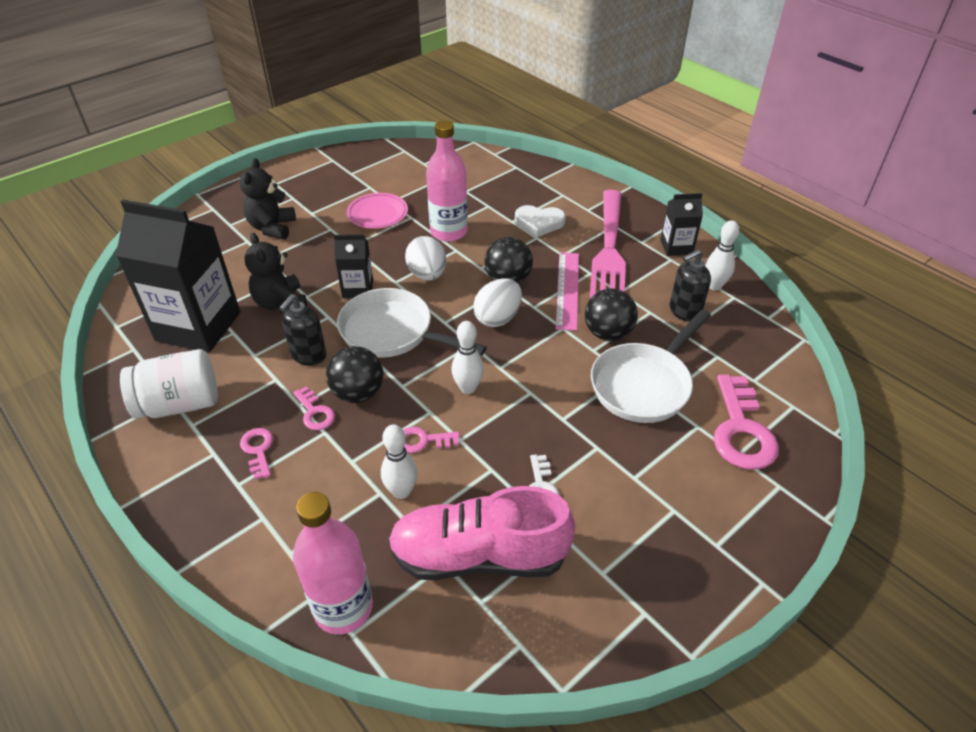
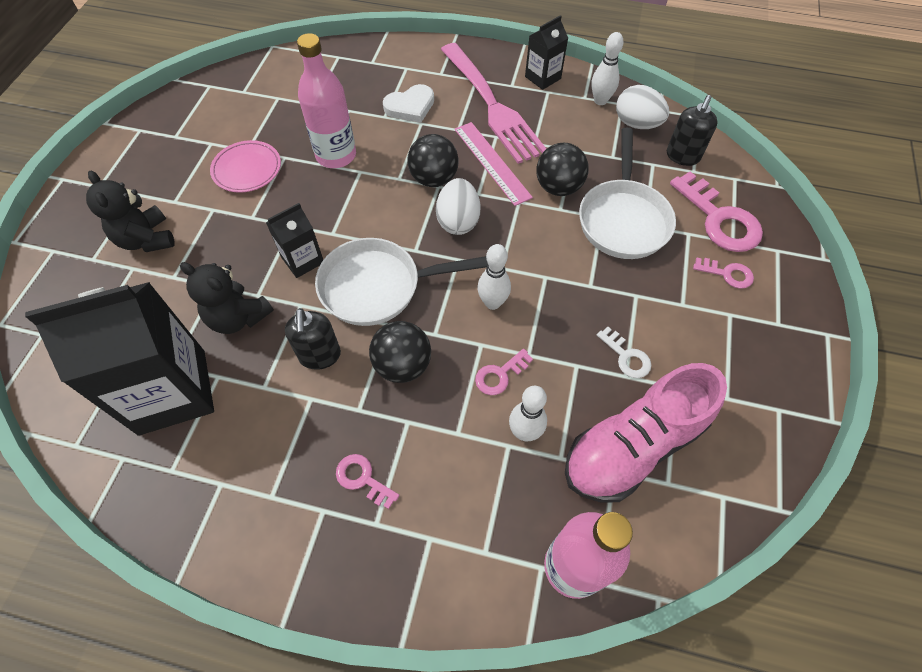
camera: 35 degrees left, 15 degrees up
(180, 404) = (237, 484): white jar -> none
(315, 412) = (381, 408): pink key -> pink key (727, 274)
(427, 275) = (356, 210): white egg -> white egg (636, 124)
(684, 311) = (598, 136): black soap dispenser -> black soap dispenser (682, 156)

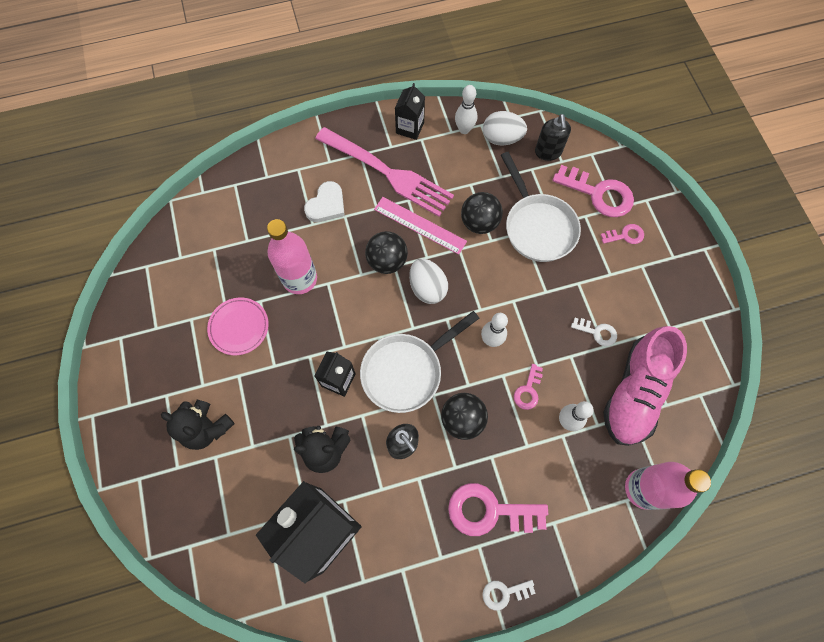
camera: 30 degrees left, 10 degrees up
(312, 583) = (504, 593): none -> white key
(362, 479) = (489, 511): pink key -> pink key, size x1.94

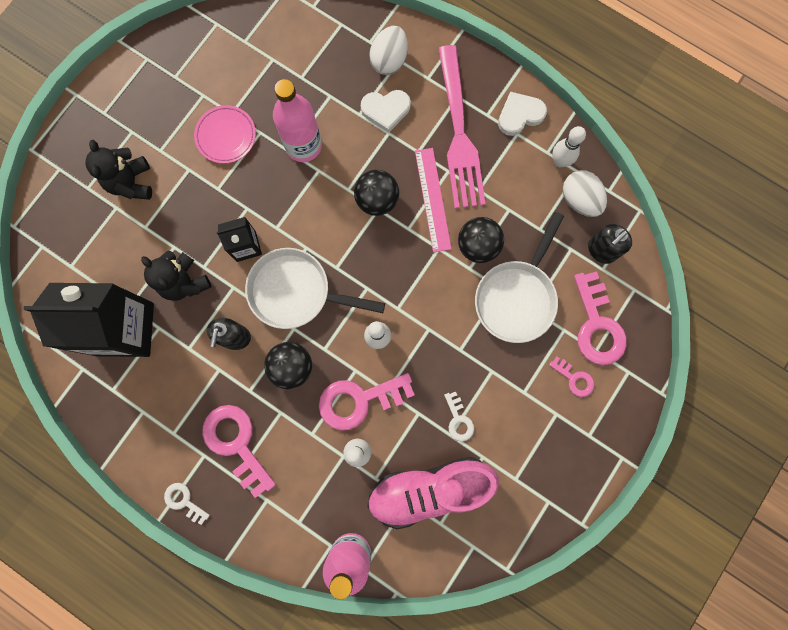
camera: 50 degrees right, 10 degrees up
(410, 128) = (519, 115): black carton -> white heart
(427, 288) = (381, 251): white egg -> white egg (389, 60)
(528, 390) = (359, 400): pink key -> pink key, size x1.94

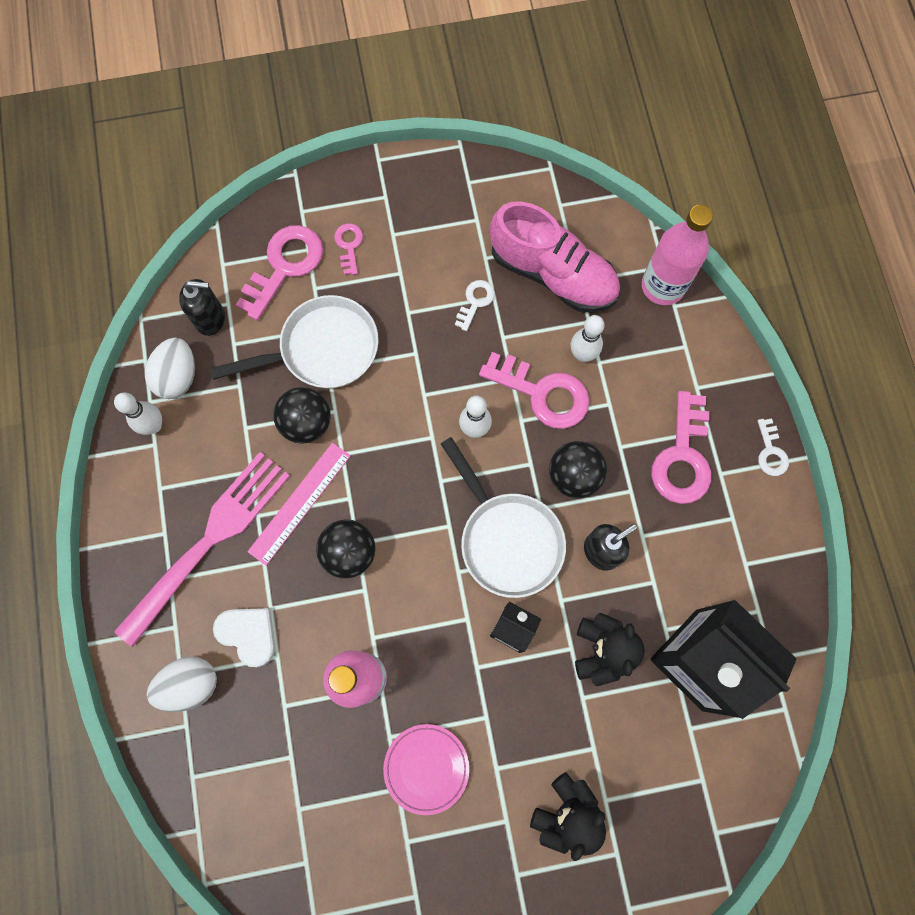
camera: 135 degrees left, 5 degrees down
(519, 115) = (137, 503): white heart -> none

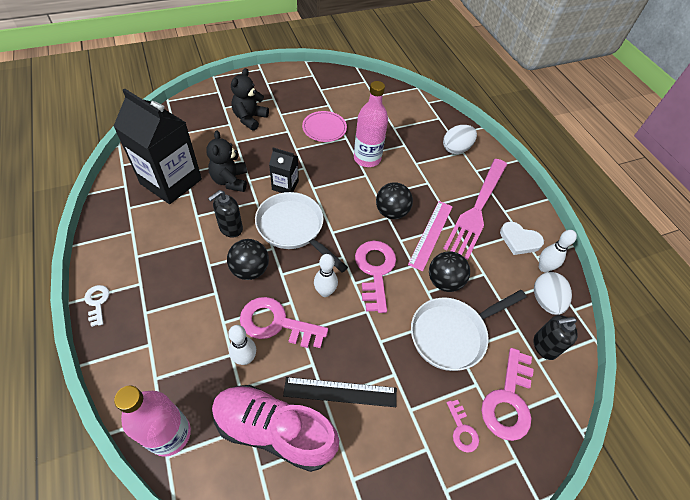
camera: 165 degrees right, 20 degrees down
(248, 634) = (435, 170): white heart -> white heart (519, 240)
(475, 301) = (340, 392): white key -> black ruler
(682, 457) = (168, 291): pink key -> pink key (375, 270)

